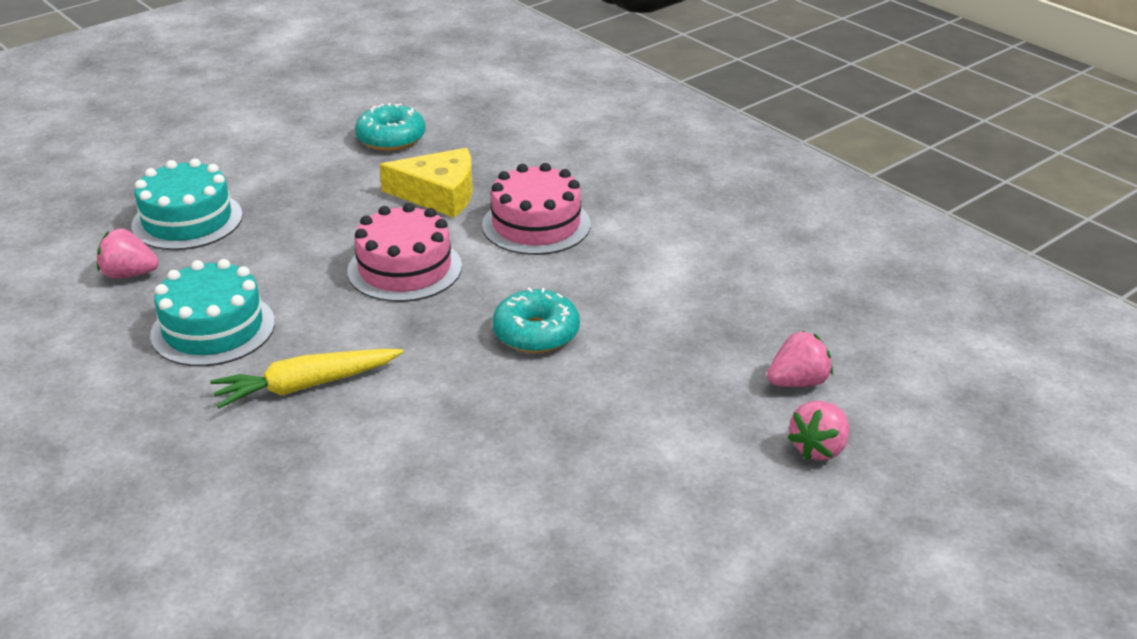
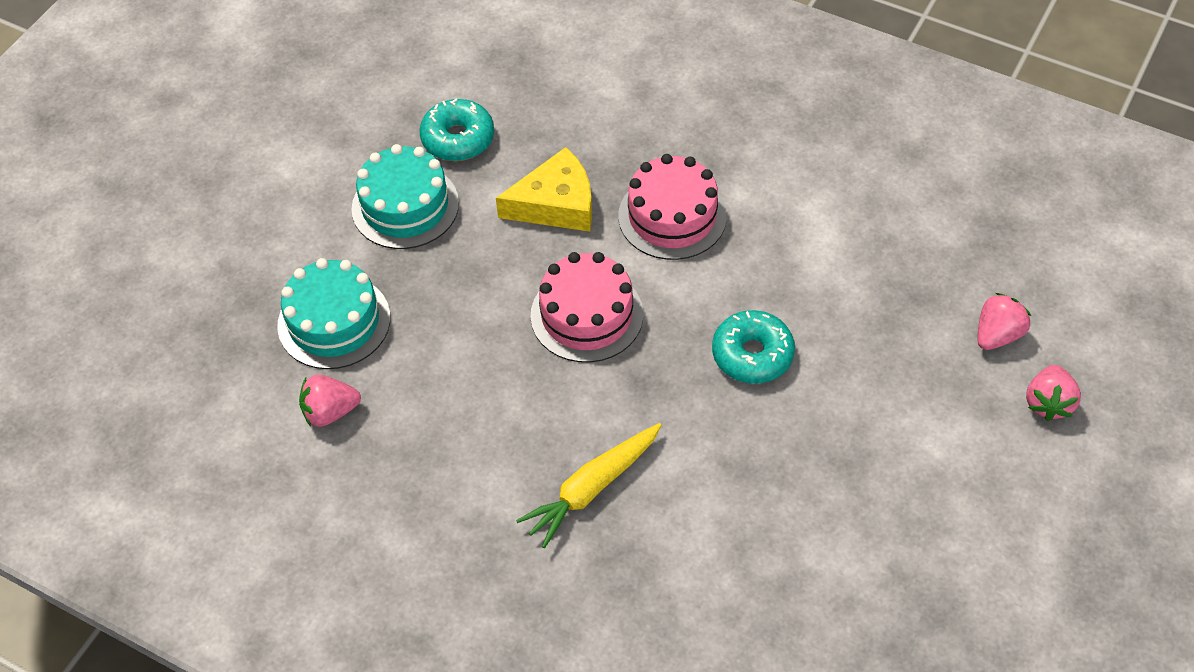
camera: 20 degrees left, 20 degrees up
(213, 329) = (461, 451): turquoise cake -> turquoise cake (405, 206)

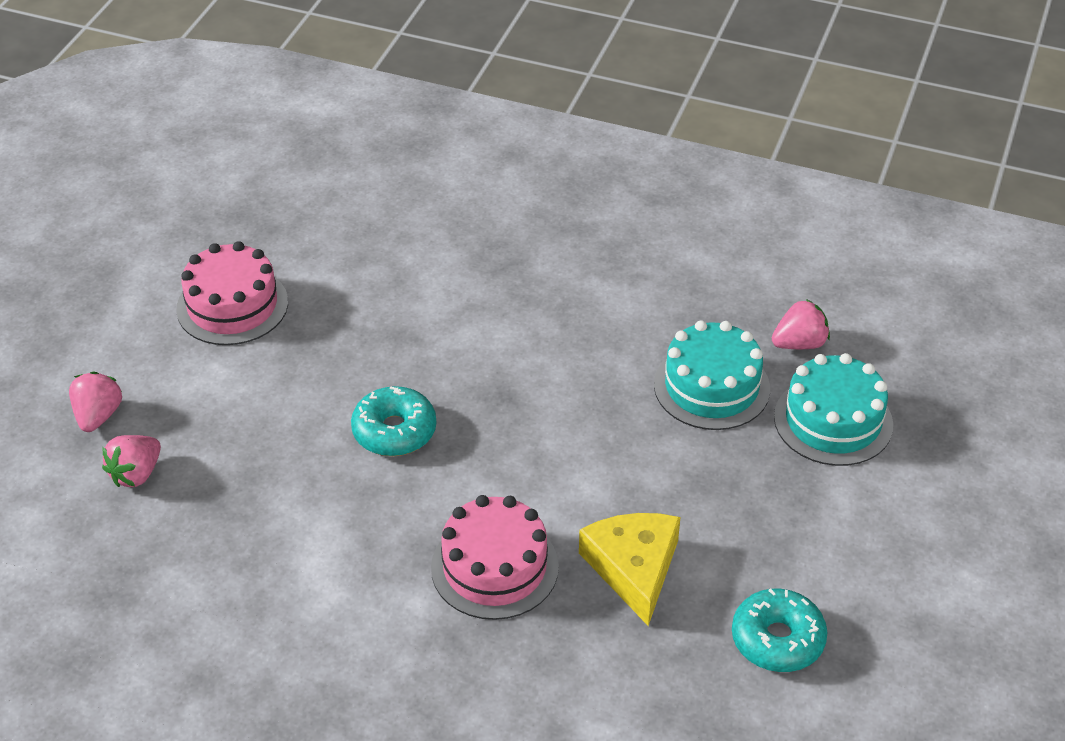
camera: 170 degrees right, 10 degrees down
(405, 206) = (808, 548): turquoise cake -> turquoise cake (711, 387)
(556, 204) = (633, 568): yellow cheese -> yellow cheese turned 105 degrees clockwise
(586, 315) = (572, 452): pink cake -> pink cake (232, 305)
(592, 488) = (536, 309): yellow carrot -> none

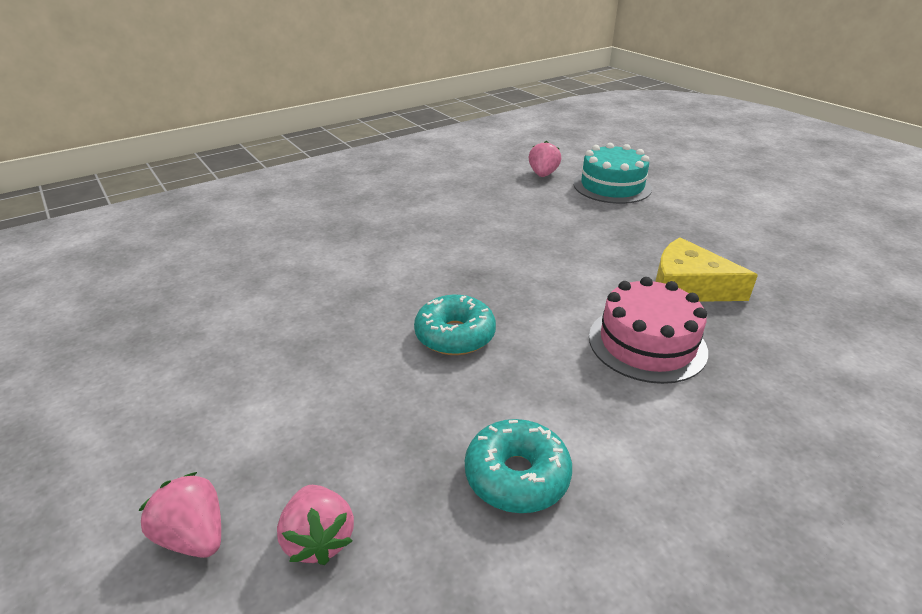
camera: 55 degrees left, 10 degrees down
(232, 305) = (198, 365): pink cake -> none
(711, 387) = (548, 207): turquoise cake -> none
(777, 639) = (784, 260): turquoise donut -> turquoise donut (517, 476)

